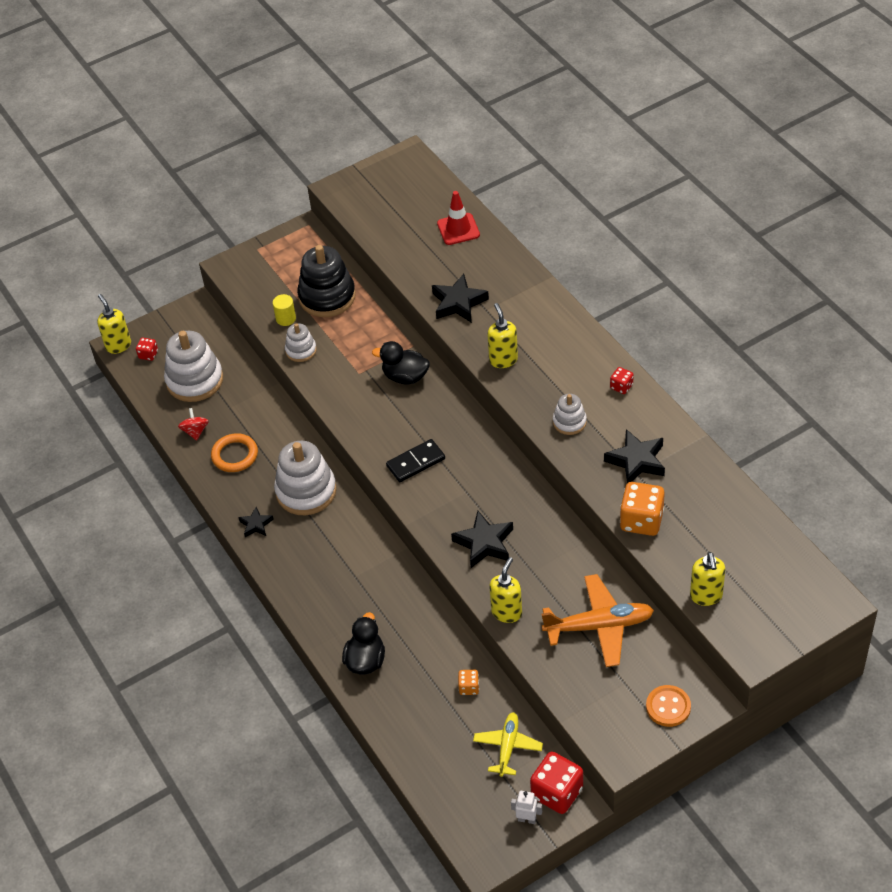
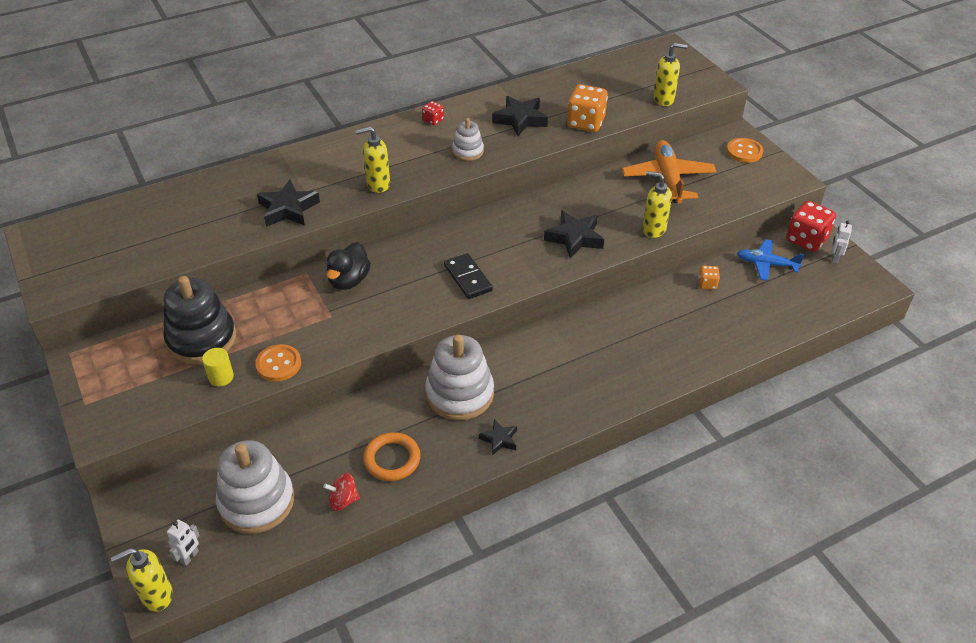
camera: 90 degrees left, 5 degrees down
(148, 354) = (190, 557): red dice -> white robot
(301, 350) = (278, 364): white stacking toy -> orange button
(365, 660) = (680, 353): black duck -> none
(458, 229) = (179, 203): red traffic cone -> none
(508, 747) = (766, 264): yellow plane -> blue plane

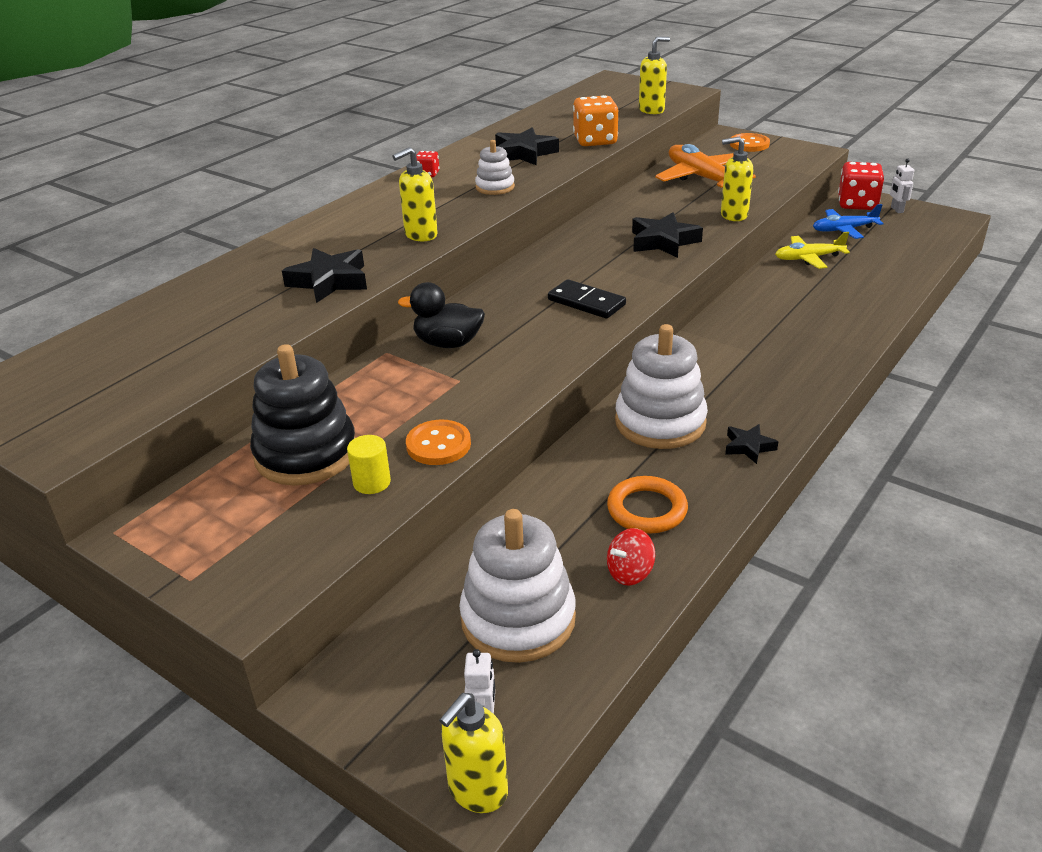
camera: 25 degrees left, 10 degrees down
(349, 280) = (448, 343): black duck -> black duck turned 105 degrees clockwise
(707, 284) = (808, 258): orange dice -> yellow plane

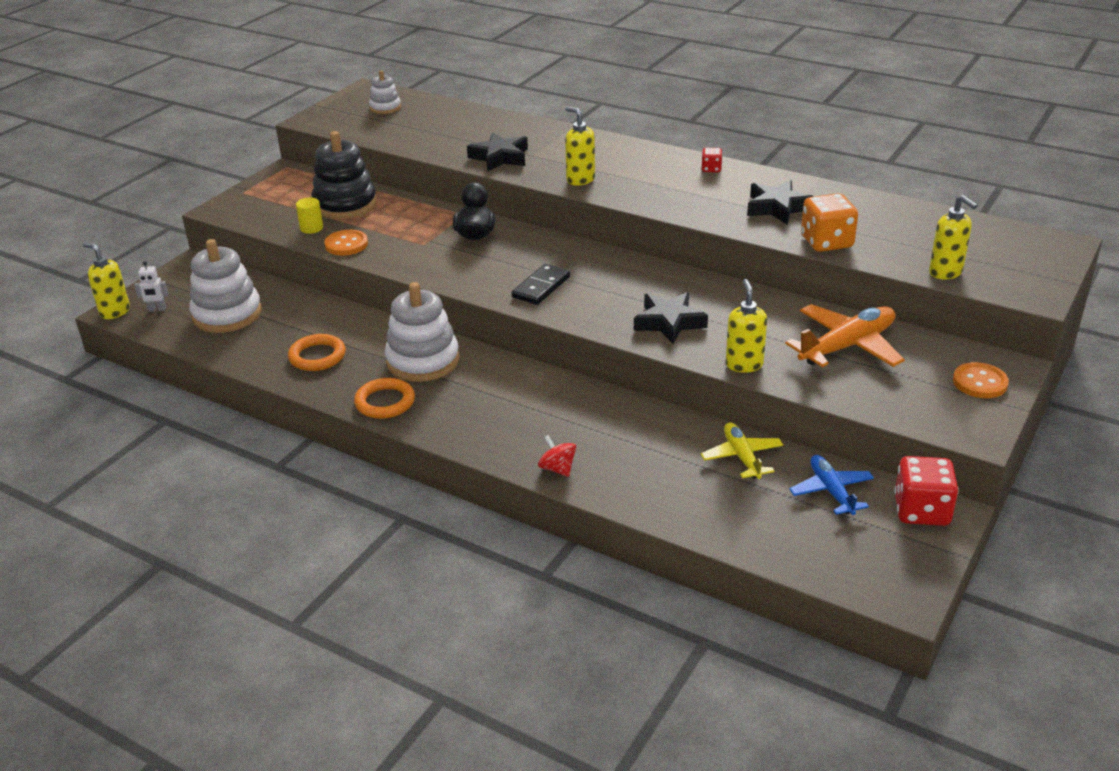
camera: 85 degrees right, 0 degrees up
(495, 187) = (686, 200): white stacking toy -> white stacking toy (385, 108)
(630, 573) = (256, 351): red spinning top -> red spinning top (557, 469)
(748, 447) = (385, 402): black star -> orange ring
(896, 210) = (914, 545): white robot -> none

